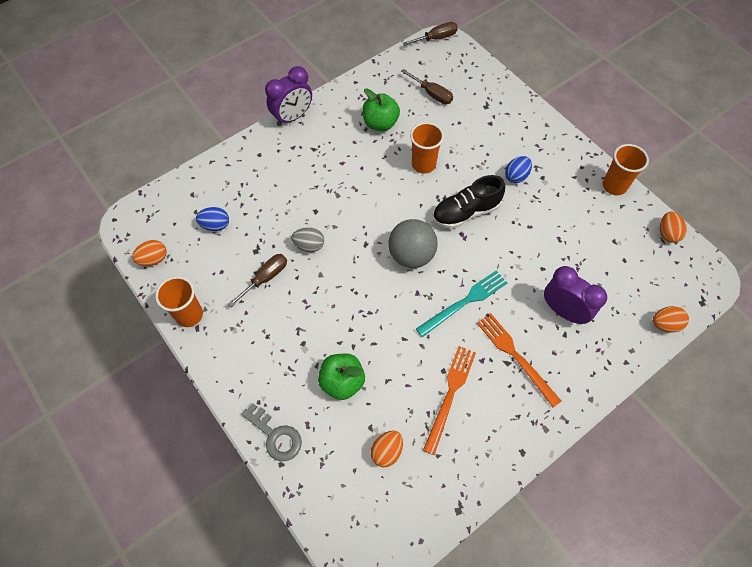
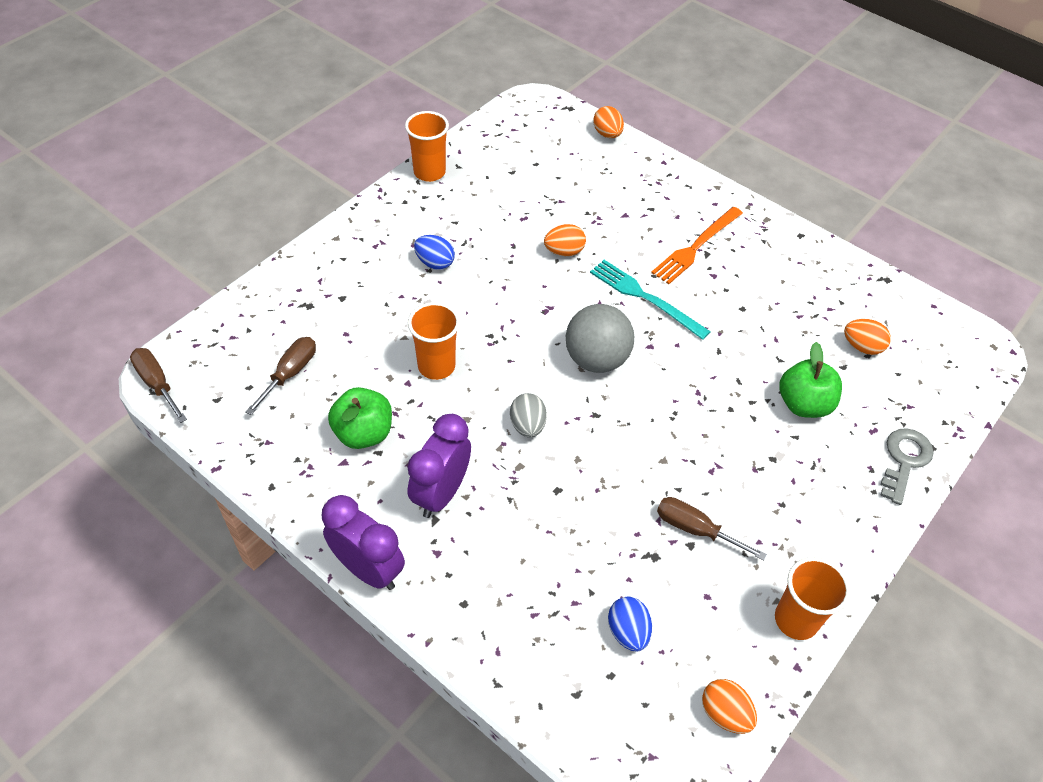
camera: 105 degrees left, 10 degrees down
(309, 245) = (621, 484): grey egg -> grey egg (527, 426)
(450, 395) = (768, 299): orange fork -> none
(466, 212) = (509, 309): black shoe -> none
(563, 311) = (622, 210): purple clock -> purple clock (441, 493)
(667, 233) = (488, 130): orange egg -> orange egg (564, 251)

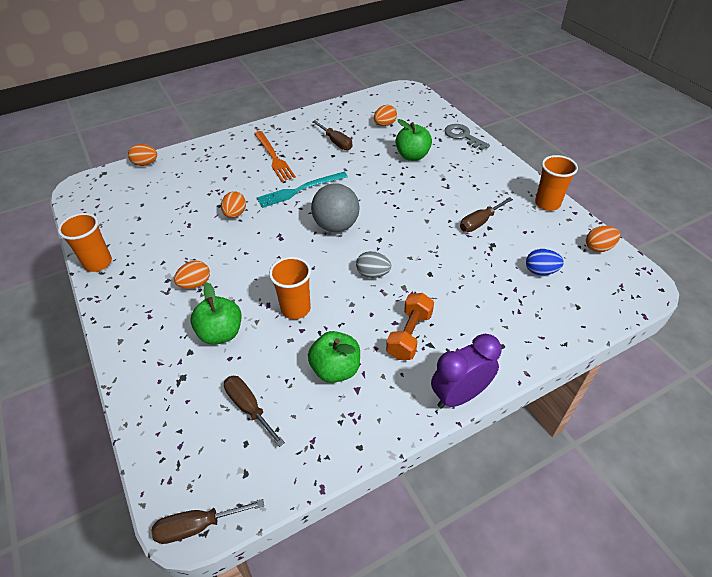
camera: 65 degrees left, 5 degrees down
(375, 313) = (221, 333): none -> green apple
(435, 263) = (195, 284): blue egg -> orange egg
(441, 493) = (409, 335): purple clock -> orange dumbbell
(775, 302) = (336, 142): none -> brown screwdriver

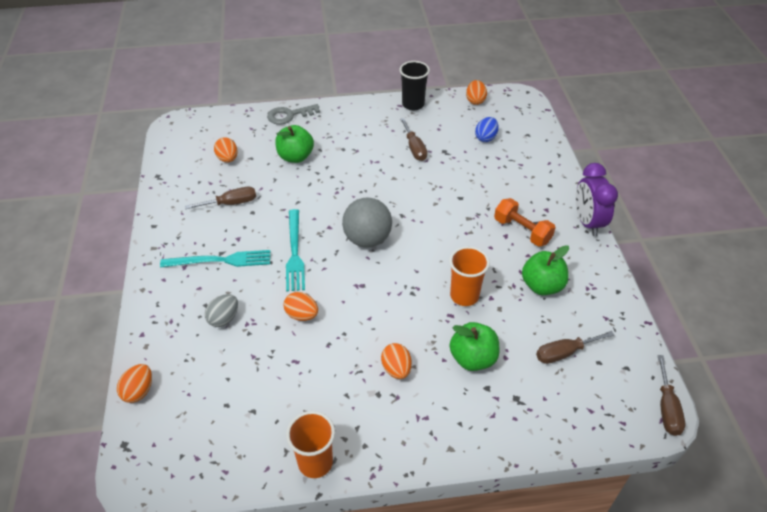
camera: 70 degrees left, 0 degrees up
(274, 157) = (220, 260): orange fork -> turquoise fork
(373, 274) = (444, 232): grey egg -> grey egg (224, 318)
(547, 203) = (413, 104): orange cup -> black cup

